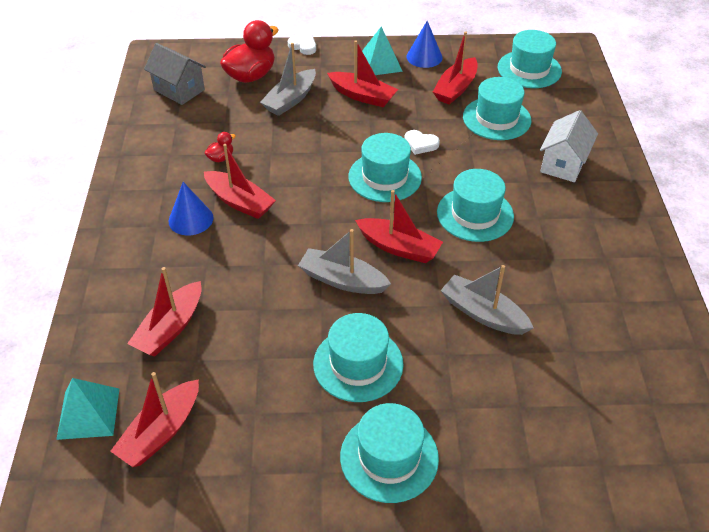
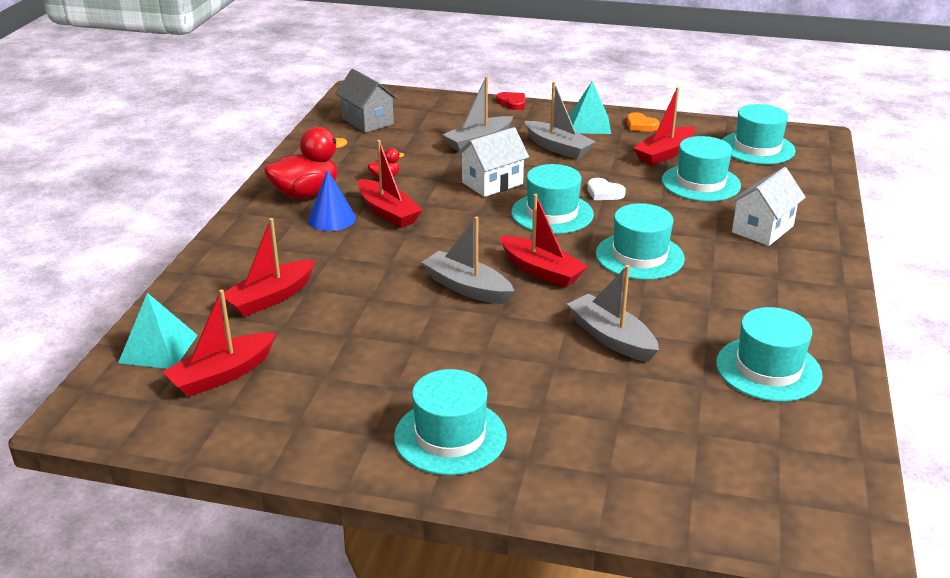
camera: 15 degrees right, 15 degrees down
(251, 76) = (446, 119): red duck -> red duck (306, 194)
(303, 46) = (512, 103): white heart -> red heart
(320, 149) = (492, 183): none -> white house
(358, 364) = (452, 356): turquoise hat -> turquoise hat (768, 369)
(362, 96) = (558, 148): red boat -> grey boat
(424, 57) = (640, 125): blue cone -> orange heart

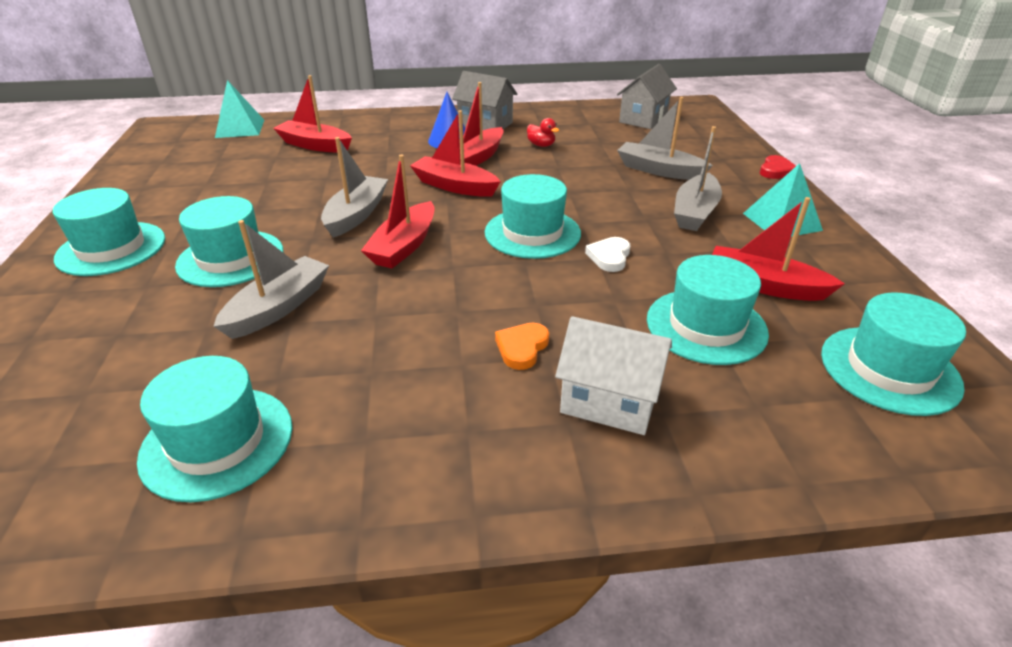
camera: 70 degrees right, 5 degrees up
(222, 375) = (207, 152): red boat -> red boat (454, 186)
(306, 194) = (485, 124): red duck -> grey house
(492, 183) = (573, 192): white house -> none
(639, 256) = (467, 302): turquoise hat -> turquoise hat (230, 258)
(640, 125) = (829, 256): orange heart -> orange heart (522, 348)

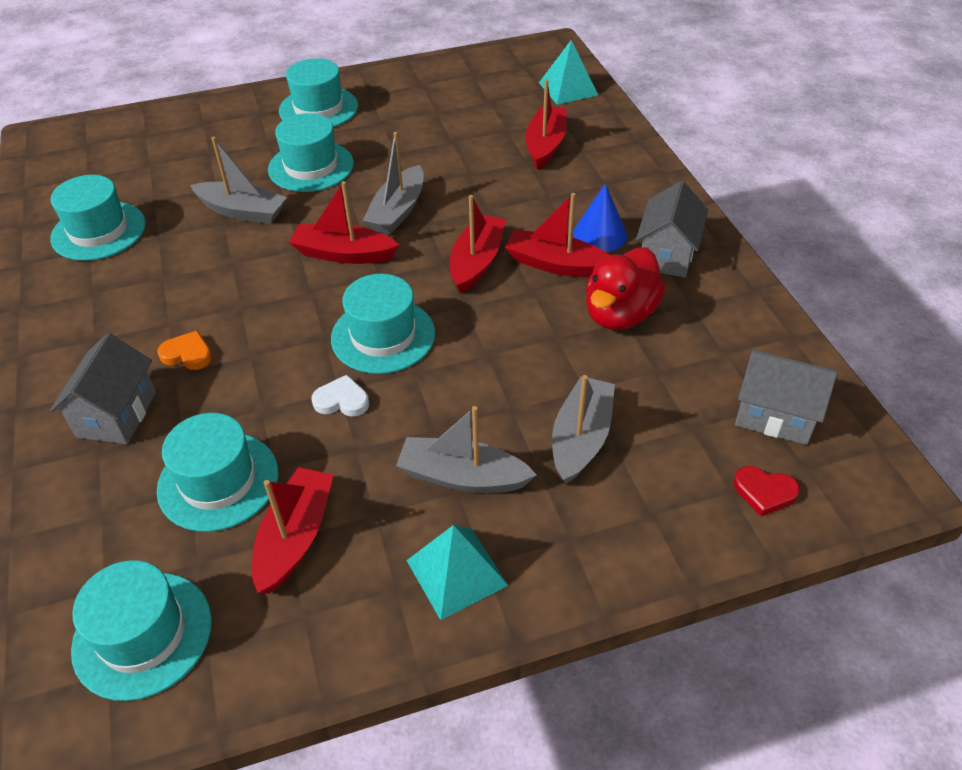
camera: 80 degrees right, 10 degrees up
(356, 214) = (398, 211): grey boat -> grey boat turned 105 degrees clockwise
(541, 145) = (620, 314): red duck -> red duck, size x2.17
(609, 401) = (117, 414): white house -> grey house
(776, 170) = (631, 584): red heart -> red heart (764, 492)

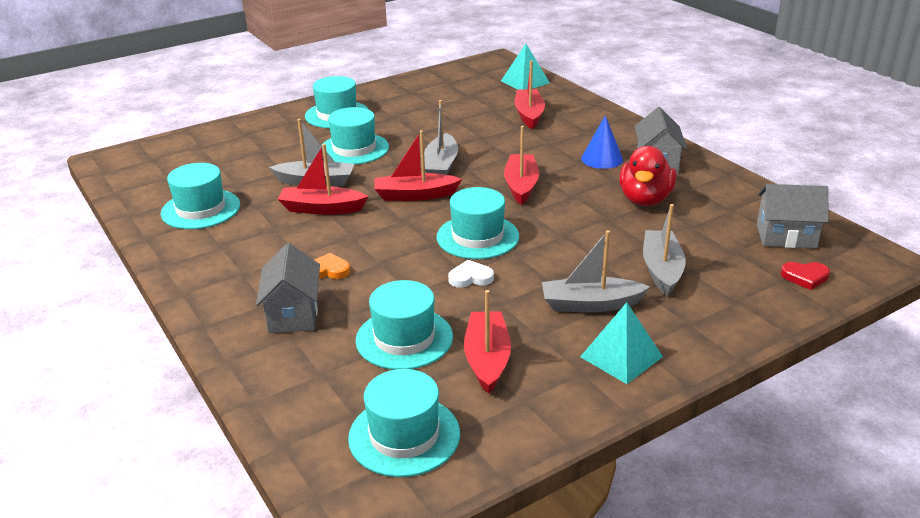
camera: 15 degrees left, 15 degrees down
(556, 264) = (581, 179): red boat -> red boat (321, 209)

